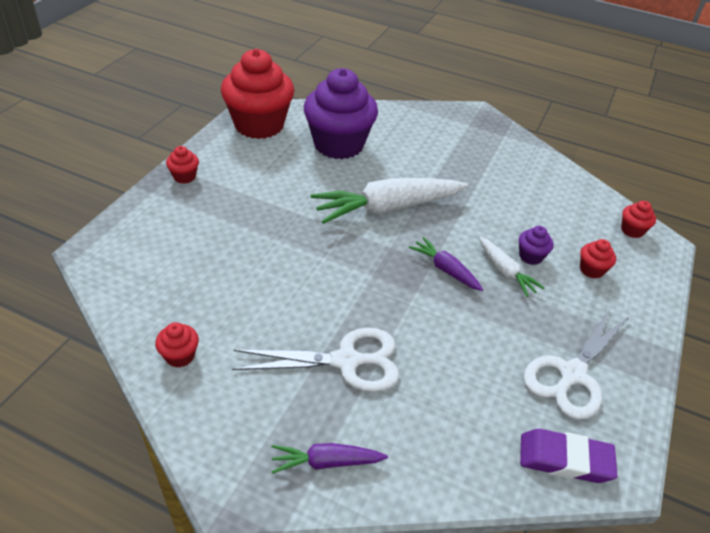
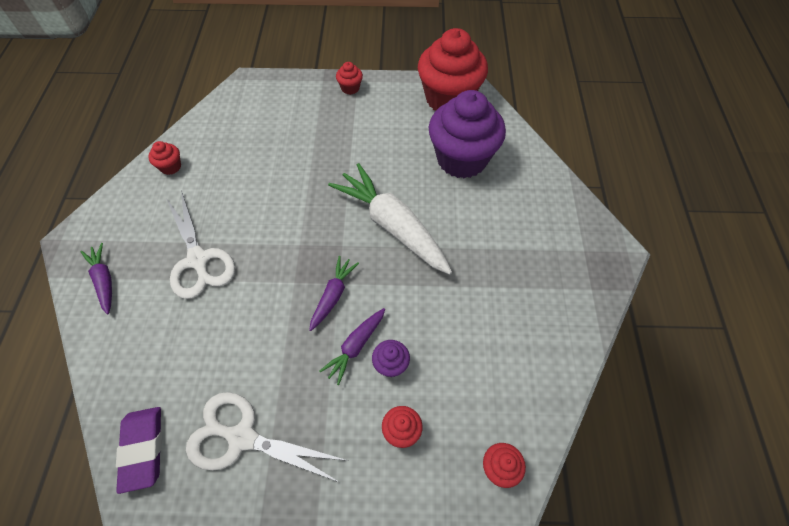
camera: 70 degrees right, 15 degrees up
(505, 272) = (355, 346): white carrot -> purple carrot

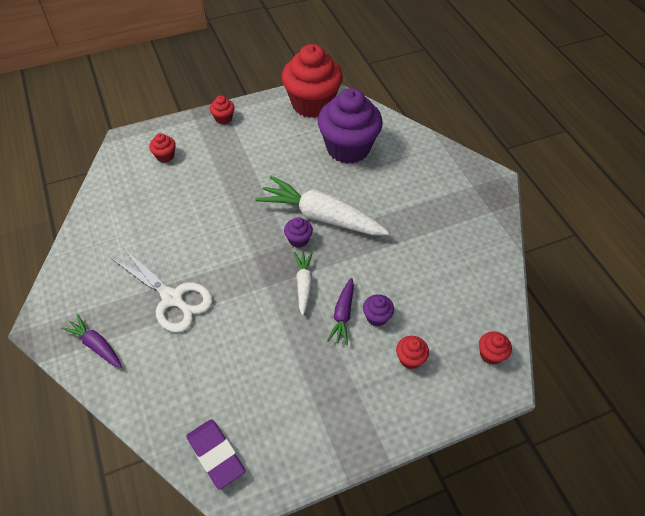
camera: 25 degrees left, 5 degrees down
(170, 167) = (98, 233): red cupcake -> red cupcake (165, 156)
(242, 437) = (292, 413): white scissors -> none
(333, 295) = (304, 284): purple carrot -> white carrot
(354, 243) = (298, 240): none -> purple cupcake

